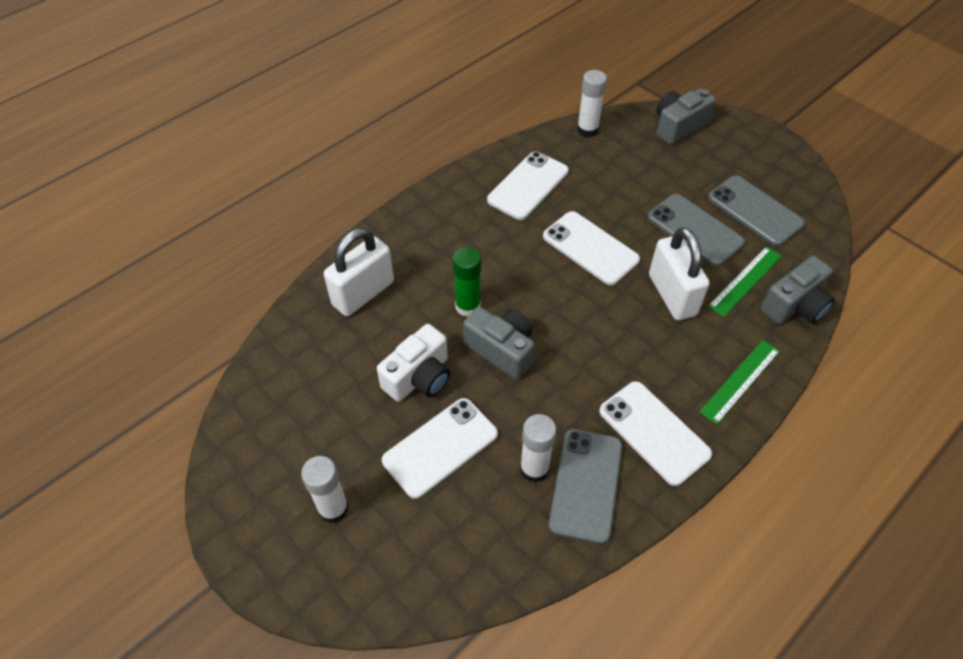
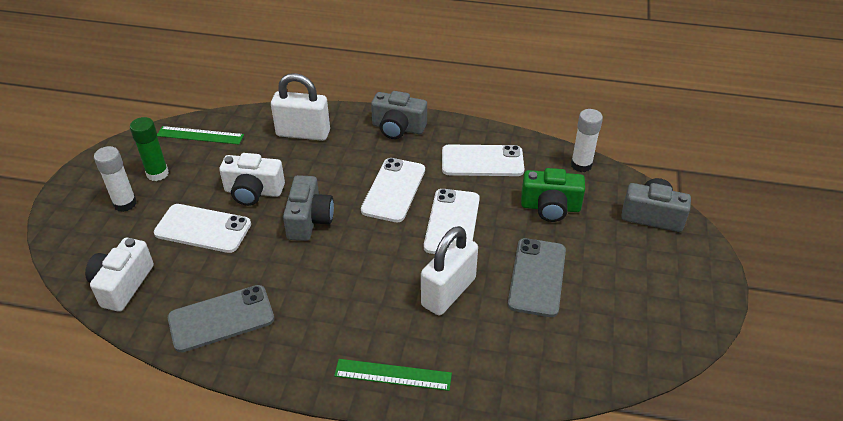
camera: 55 degrees right, 10 degrees down
(467, 306) = (334, 185): green glue stick -> green glue stick (157, 174)
(470, 560) = (122, 285): none -> white camera
(534, 468) = (217, 284): white glue stick -> none
(622, 177) = (550, 207): none -> green camera
(654, 432) = (297, 339): white phone -> white phone (394, 190)
(745, 281) = (510, 334): green ruler -> green ruler (200, 135)
(755, 211) = (604, 308): grey phone -> none
(794, 305) = (514, 382): grey camera -> grey camera (398, 128)

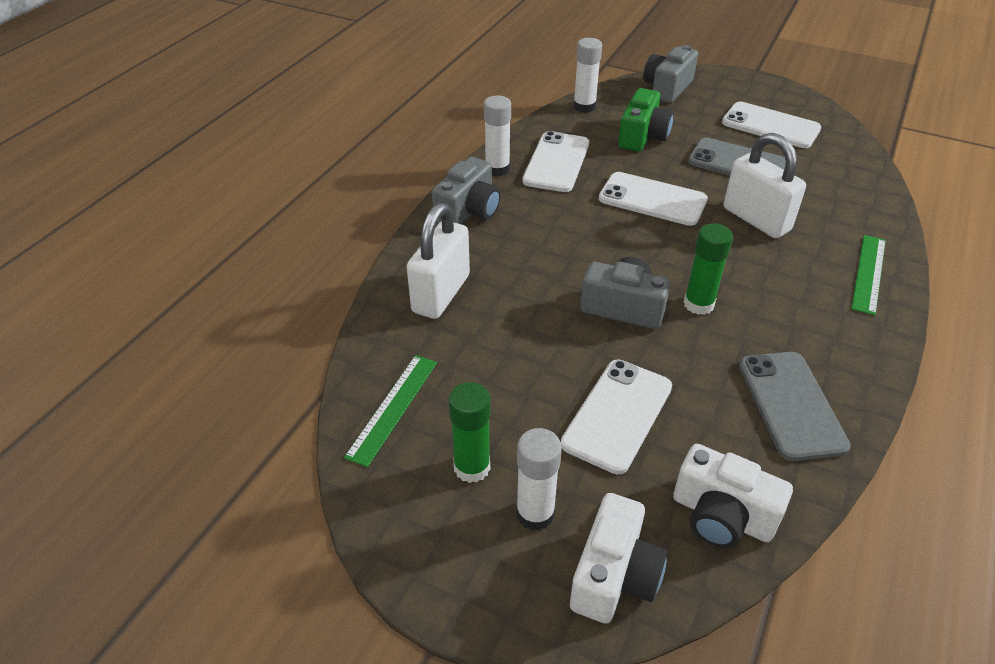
camera: 75 degrees left, 0 degrees up
(253, 191) = (552, 355): white camera -> white camera (614, 576)
(322, 261) = (698, 304): none -> green glue stick
(394, 190) = (586, 231): white phone -> white phone (770, 126)
(458, 132) = (497, 169): none -> white glue stick

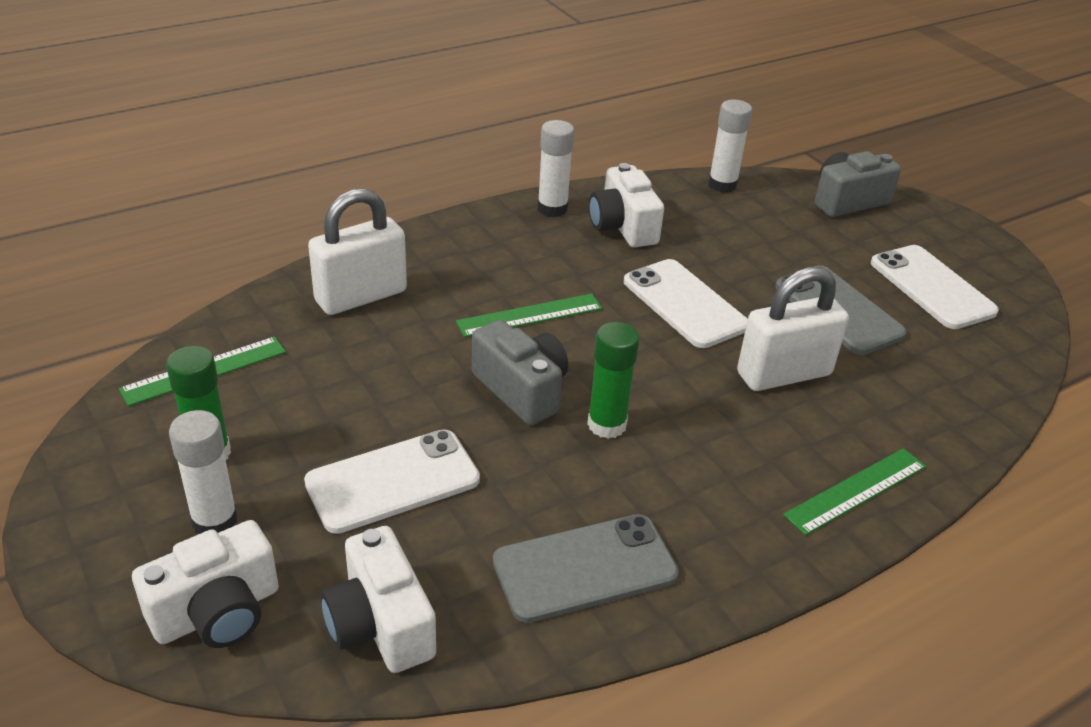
camera: 30 degrees right, 5 degrees down
(468, 211) = (476, 235): grey camera -> none
(556, 162) = (623, 226): white phone -> white camera
(569, 253) = (529, 315): none -> green ruler
(642, 136) = (753, 238): green camera -> none
(756, 219) = (783, 374): white padlock -> white padlock turned 75 degrees clockwise
(791, 405) = (585, 568): grey phone -> grey phone turned 45 degrees clockwise

